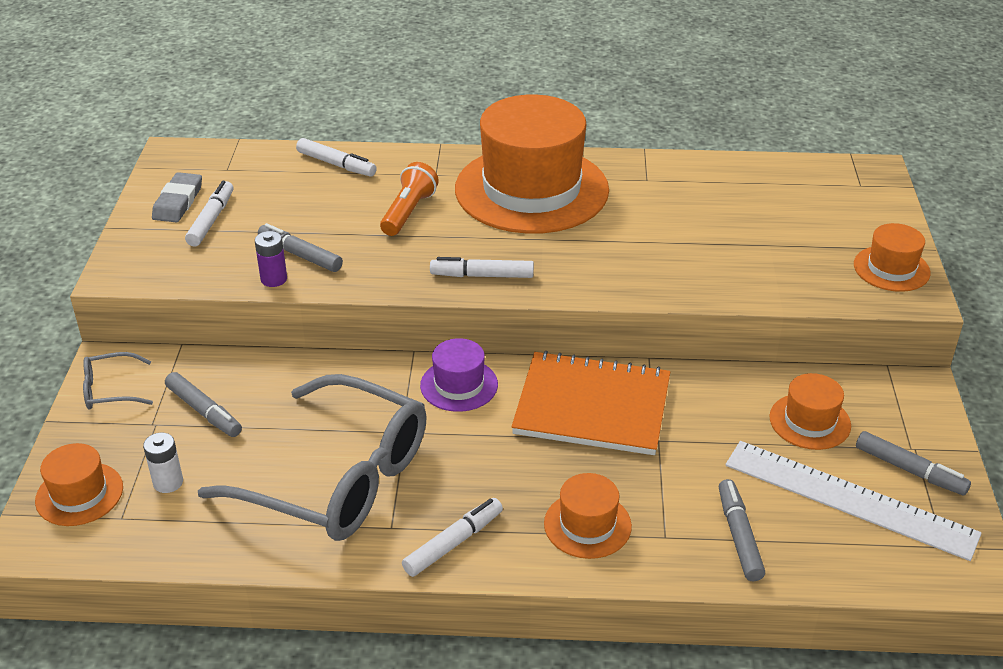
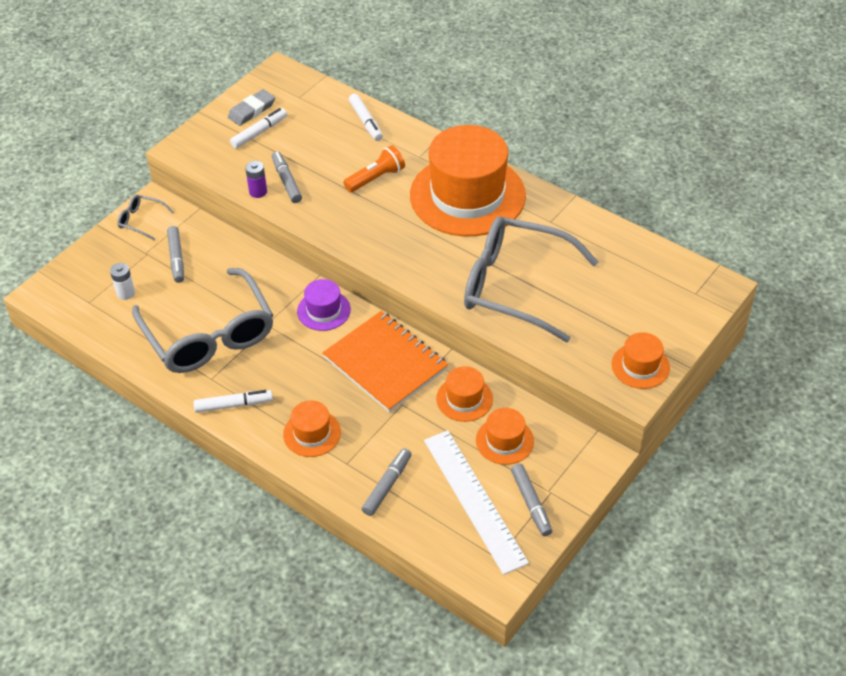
camera: 35 degrees right, 10 degrees up
(79, 494) = (80, 278): orange hat -> orange hat (464, 399)
(482, 276) = (376, 245): white marker -> none
(681, 251) = (515, 286): none -> grey glasses

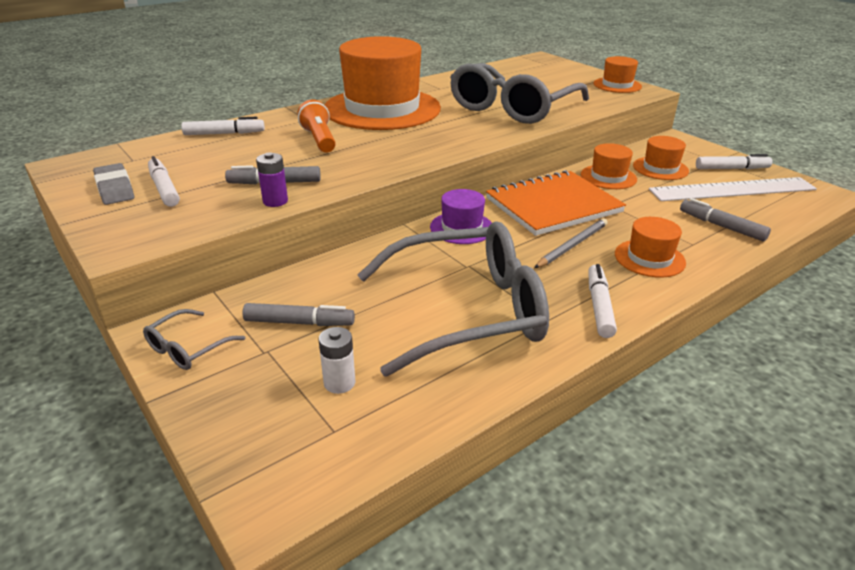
camera: 75 degrees left, 15 degrees down
(317, 382) = (572, 245): none -> grey pencil
(531, 503) = (731, 168): grey marker -> white marker

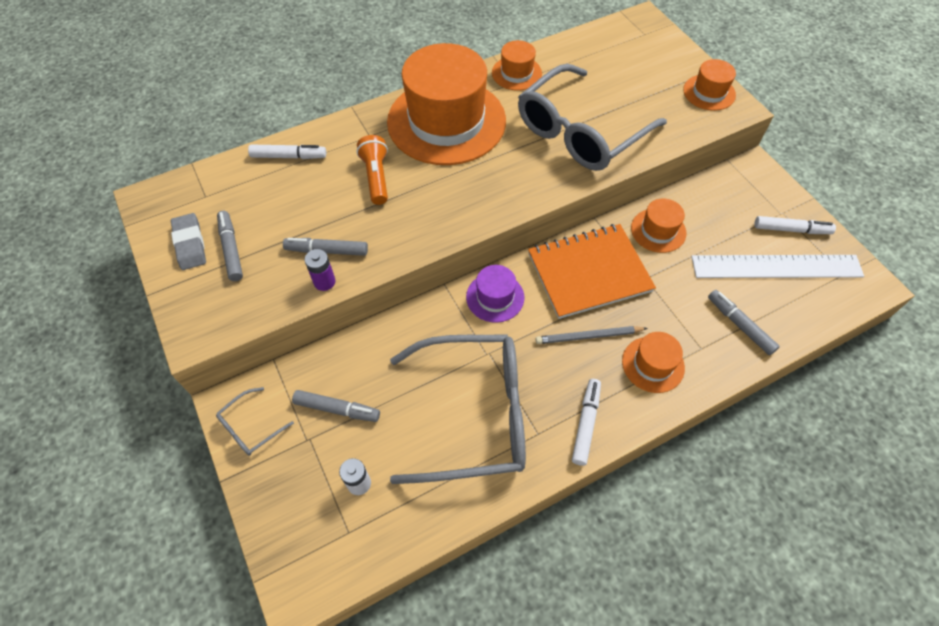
camera: 10 degrees right, 25 degrees up
(164, 188) = (231, 249): white marker -> grey marker
(572, 245) = (588, 336): grey pencil -> grey pencil turned 150 degrees counterclockwise
(660, 168) = (717, 221): orange hat -> orange hat (516, 73)

